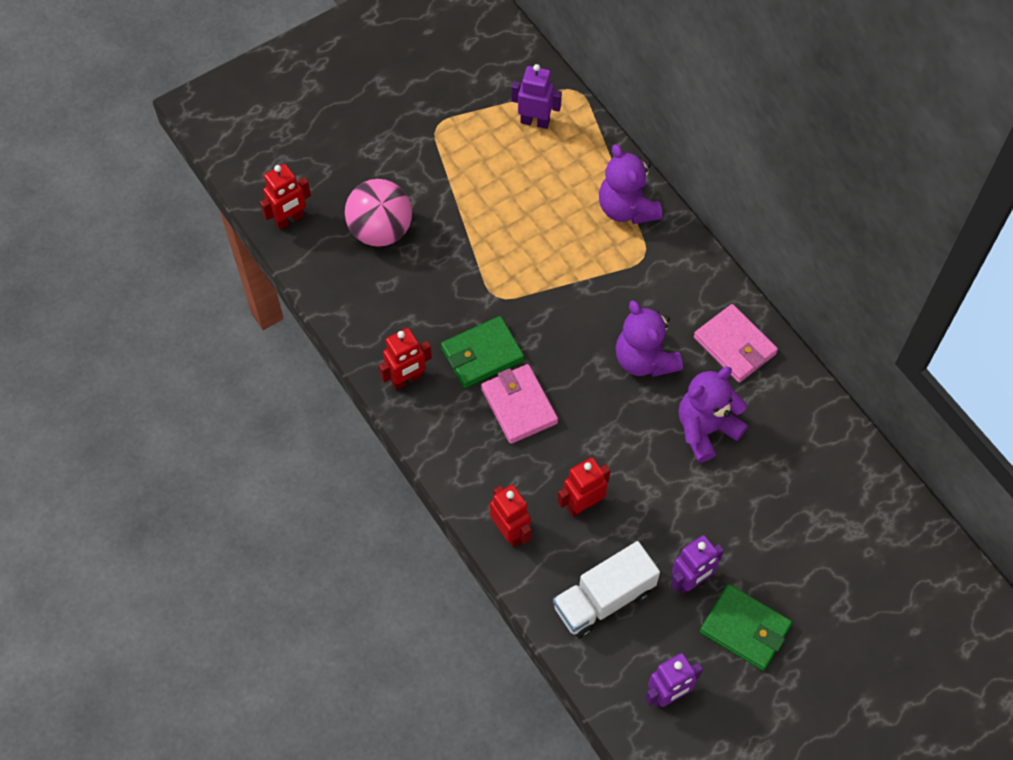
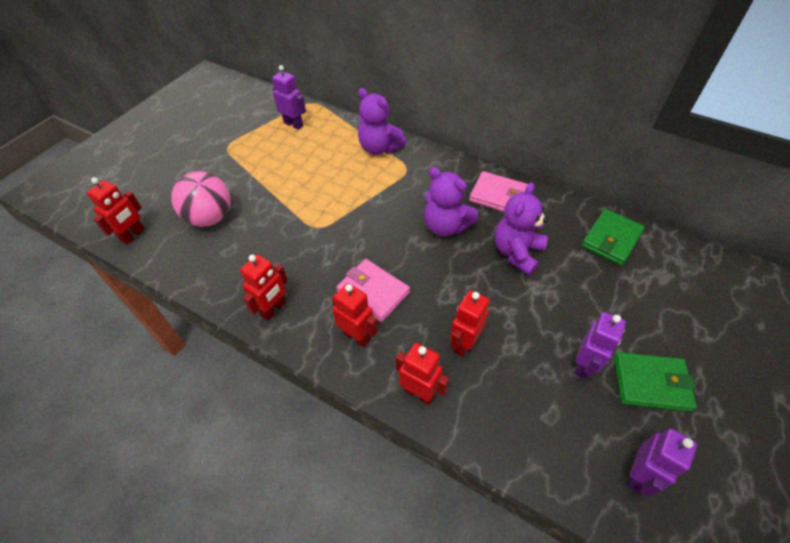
camera: 25 degrees left, 10 degrees down
(478, 447) = (357, 336): none -> red robot
(482, 354) = (326, 268): green wallet -> green wallet (611, 239)
(535, 121) = (293, 124): purple robot -> purple robot turned 45 degrees clockwise
(604, 599) = (529, 414): white truck -> none

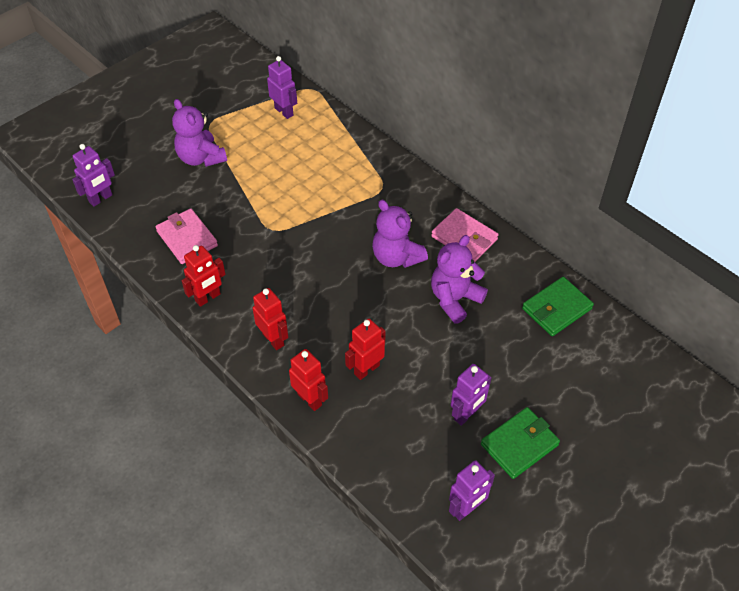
camera: 15 degrees right, 0 degrees up
(133, 235) = (101, 199): red robot -> purple robot
(210, 217) = (174, 196): pink ball -> none
(373, 292) = (302, 304): pink wallet -> pink wallet (187, 238)
(379, 148) = (363, 158): purple teddy bear -> purple teddy bear (201, 158)
(651, 383) = (519, 444): green wallet -> green wallet turned 60 degrees counterclockwise

